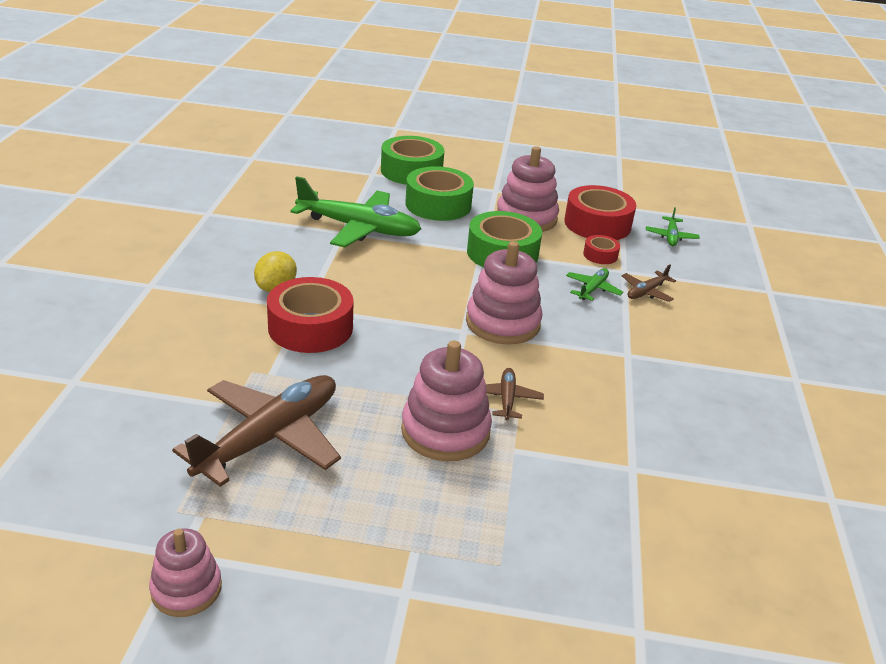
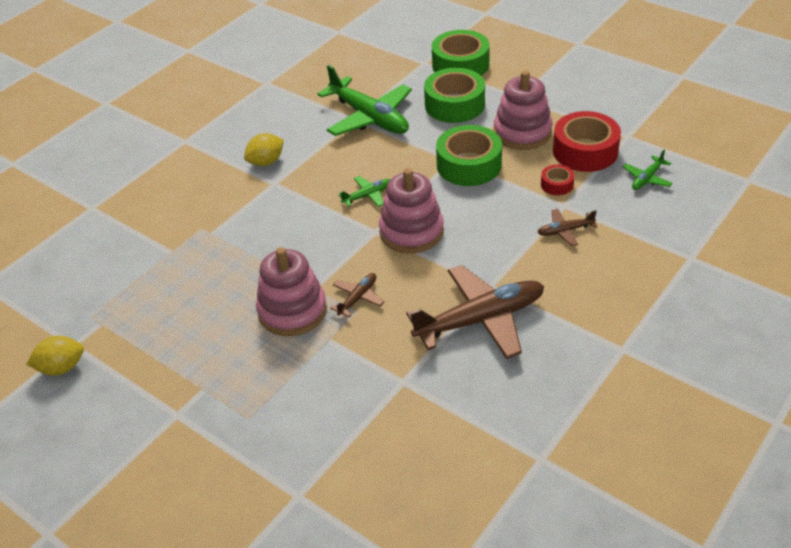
camera: 35 degrees right, 10 degrees up
(186, 589) = (62, 368): pink stacking toy -> yellow lemon
(269, 438) = (176, 282): brown plane -> brown plane (480, 320)
(310, 327) = (265, 201): red tape -> none
(592, 289) = (517, 217): green plane -> green plane (368, 196)

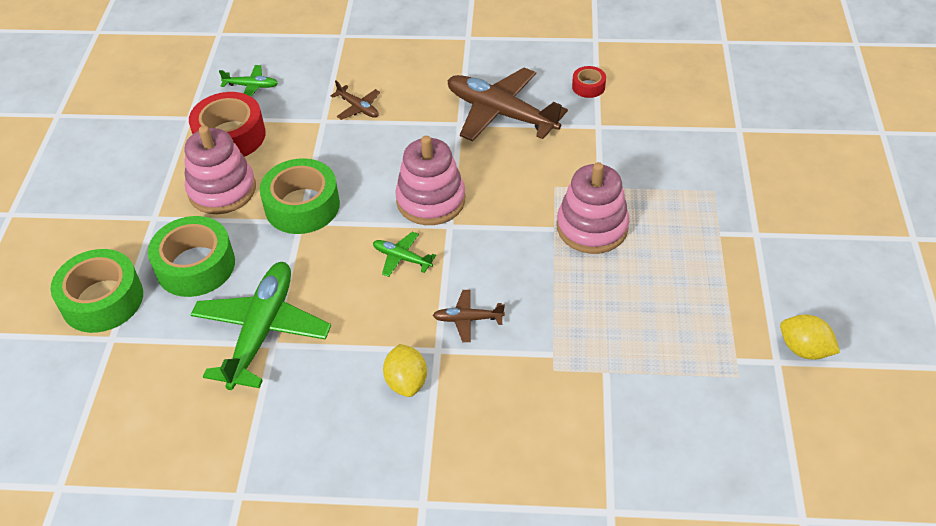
camera: 125 degrees left, 5 degrees up
(266, 162) = (406, 382): yellow lemon -> yellow lemon turned 60 degrees clockwise
(358, 298) = (540, 193): brown plane -> brown plane (468, 319)
(557, 184) = (295, 135): red tape -> red tape (588, 86)

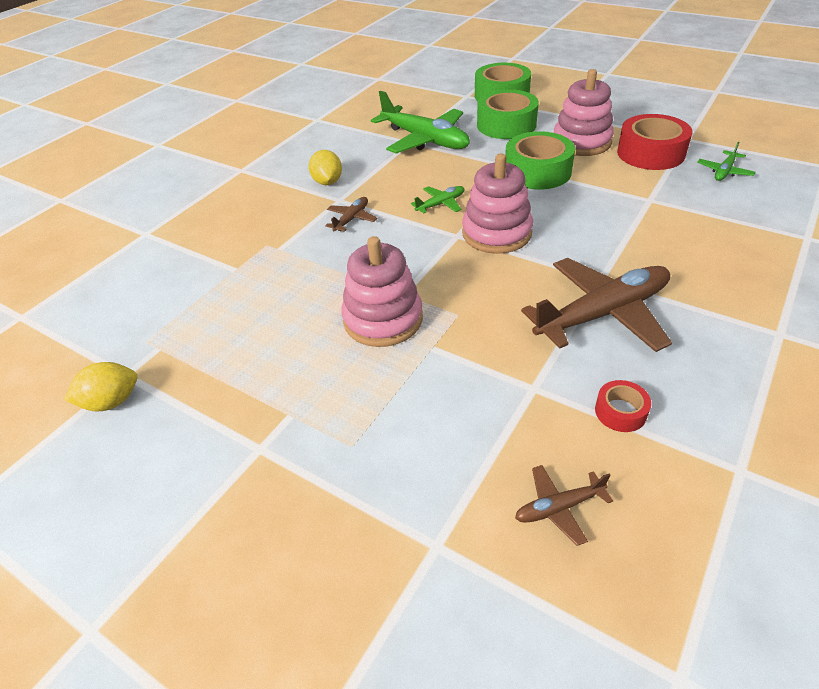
camera: 120 degrees right, 5 degrees down
(358, 108) = (661, 222): brown plane -> brown plane (559, 507)
(406, 382) = (327, 182): yellow lemon -> yellow lemon turned 60 degrees clockwise

